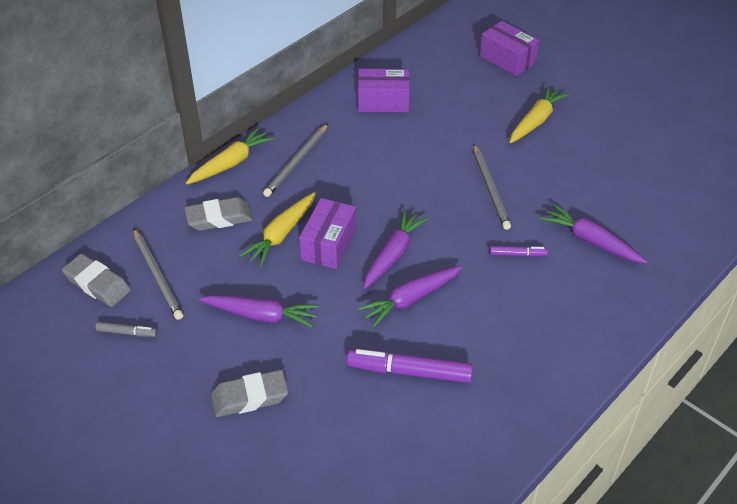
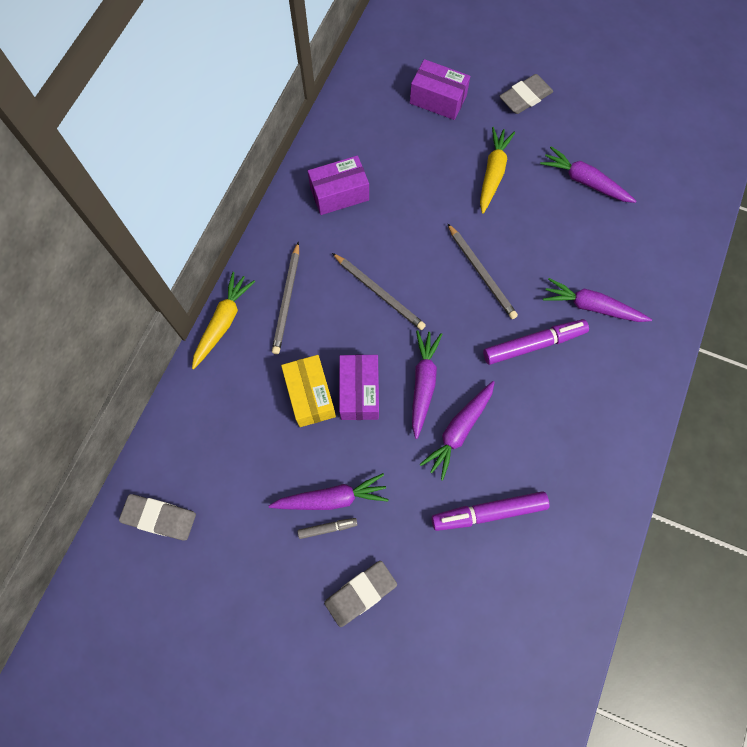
camera: 20 degrees left, 25 degrees up
(127, 332) = (215, 564): grey marker -> grey marker (327, 528)
(157, 276) = (214, 487): grey pencil -> grey pencil (379, 293)
(219, 218) = (241, 396): grey eraser -> grey eraser (525, 97)
(281, 234) = (310, 395): yellow carrot -> yellow box
(517, 254) = (533, 344): purple marker -> purple marker, size x1.97
(625, 147) = (584, 181): none -> purple carrot

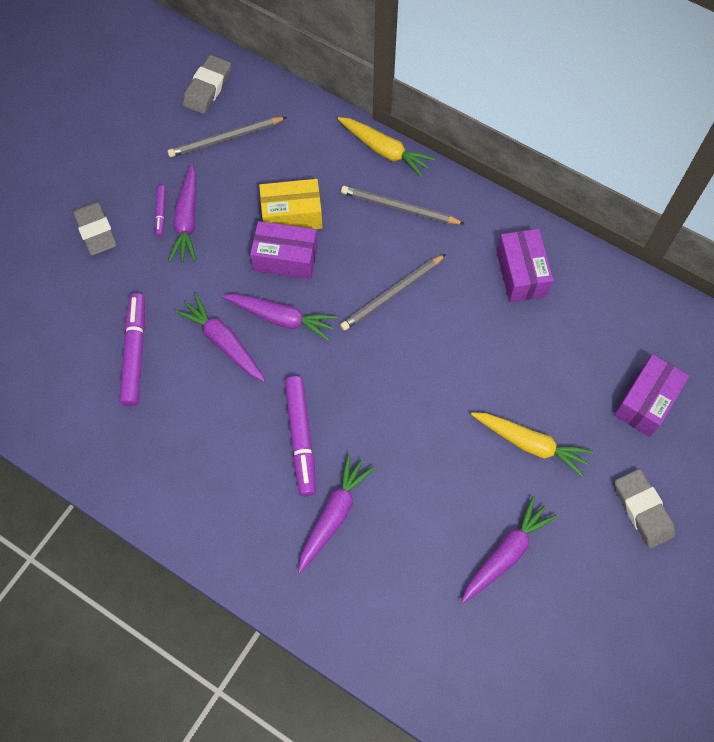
camera: 100 degrees right, 5 degrees down
(327, 528) = (161, 213): grey marker -> purple marker
(481, 273) = (398, 402): grey pencil -> grey pencil (225, 139)

